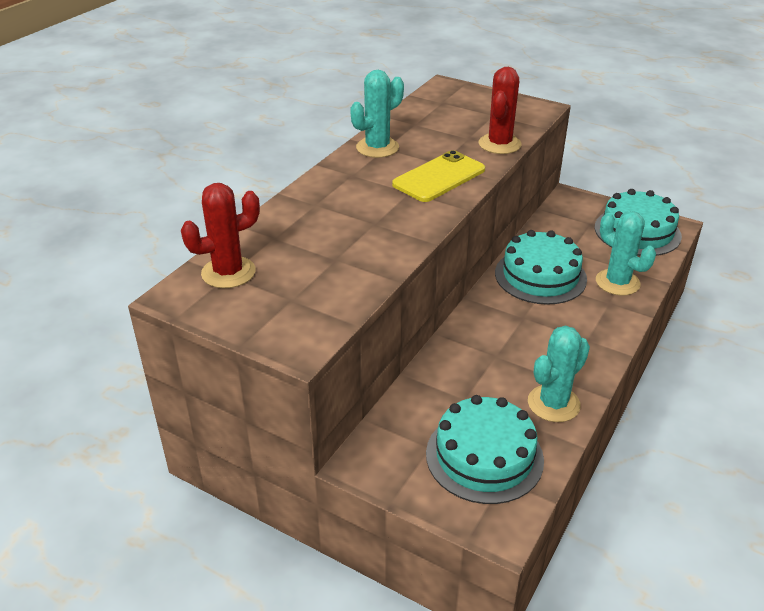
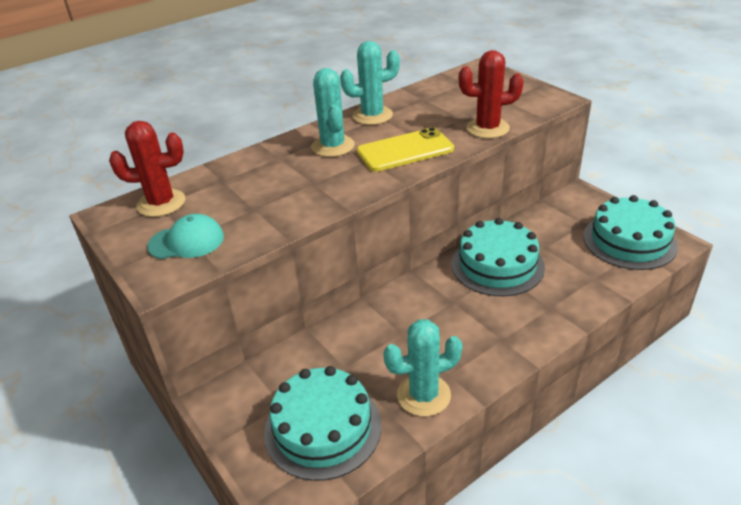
camera: 25 degrees right, 0 degrees up
(294, 304) = (186, 241): none -> turquoise cap
(499, 144) = (487, 128): red cactus -> red cactus turned 45 degrees clockwise
(617, 282) = (573, 288): turquoise cactus -> turquoise cactus (333, 146)

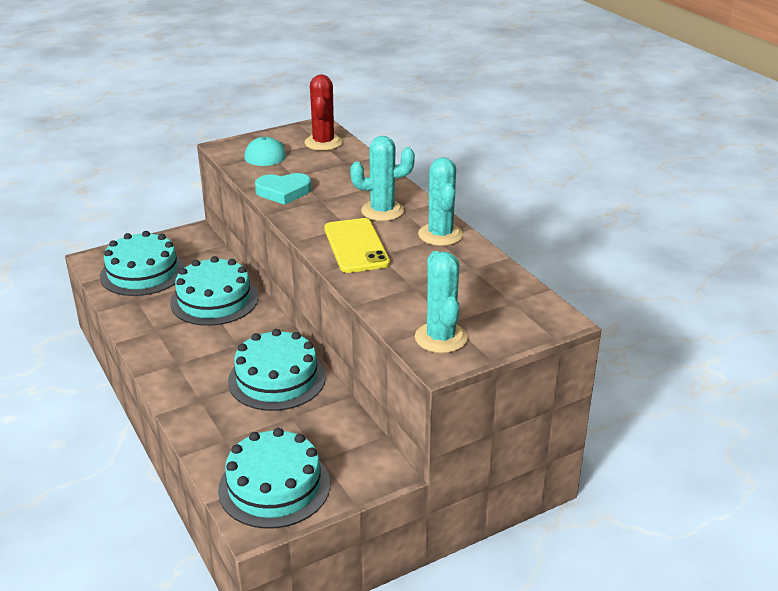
camera: 95 degrees right, 5 degrees down
(296, 209) = (283, 192): none -> turquoise heart
(376, 339) = (214, 300): none -> turquoise cake
(423, 395) = (143, 316): turquoise cactus -> turquoise cactus (441, 338)
(487, 128) = (382, 299): red cactus -> none

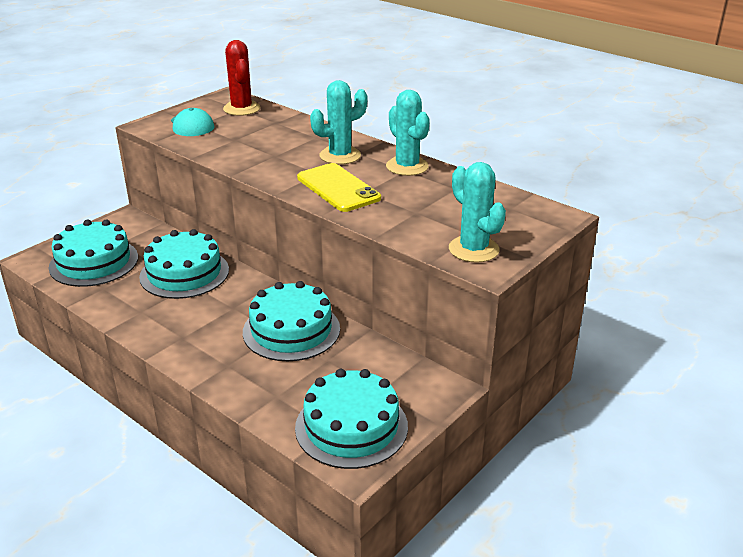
camera: 20 degrees left, 0 degrees up
(283, 192) = (234, 154): turquoise heart -> none

